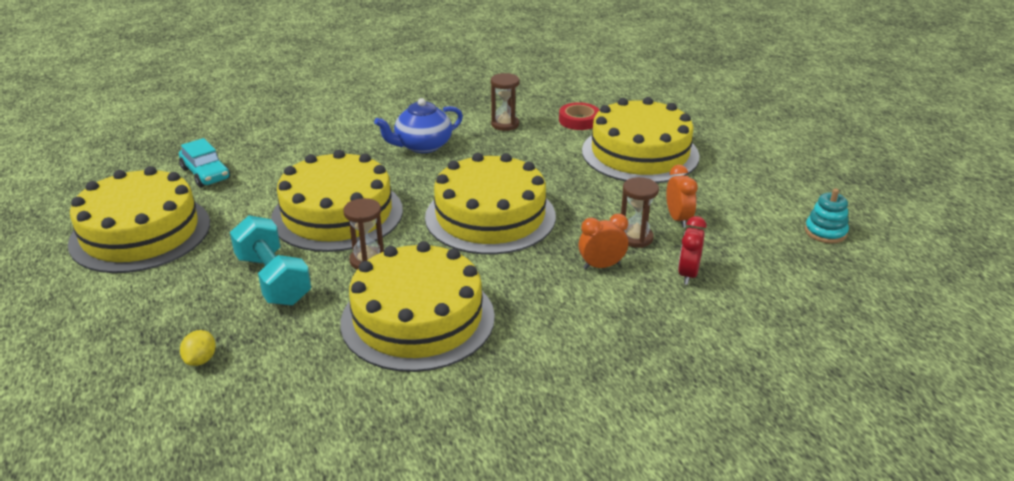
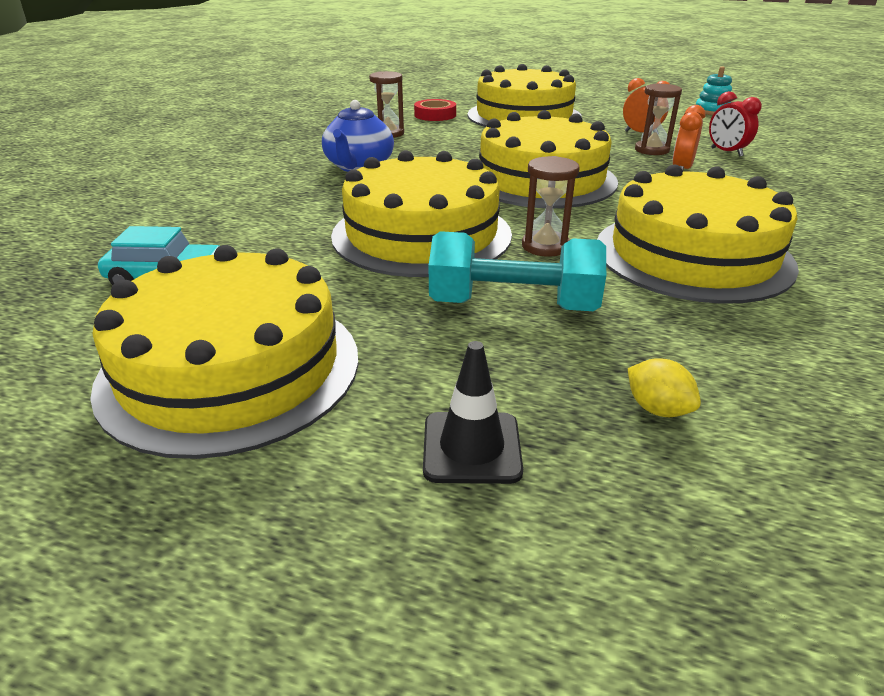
camera: 50 degrees left, 0 degrees up
(127, 319) = (471, 447): none -> black traffic cone

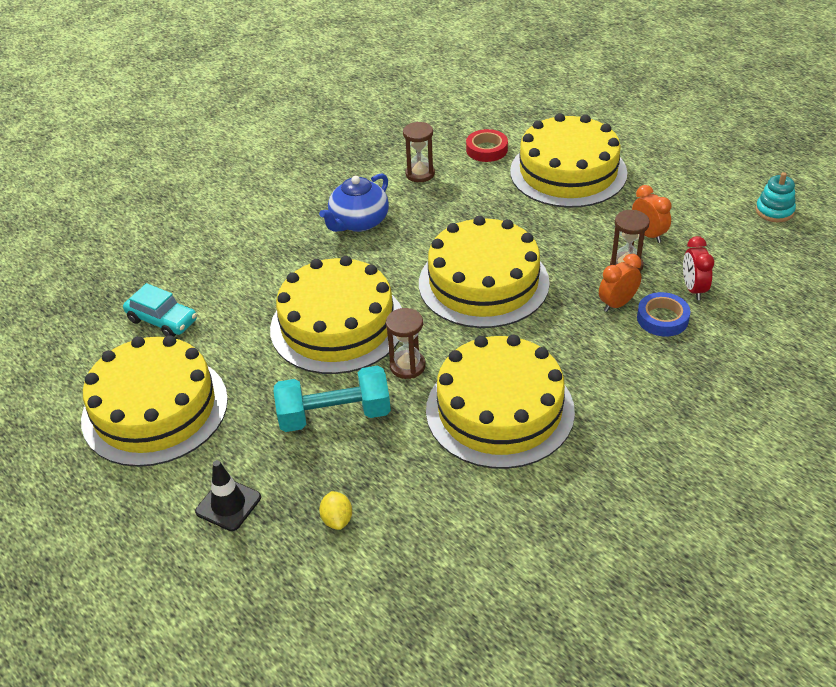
camera: 30 degrees right, 10 degrees up
(513, 306) = (334, 415): turquoise dumbbell -> turquoise dumbbell turned 45 degrees counterclockwise
(732, 170) = (662, 318): none -> blue tape

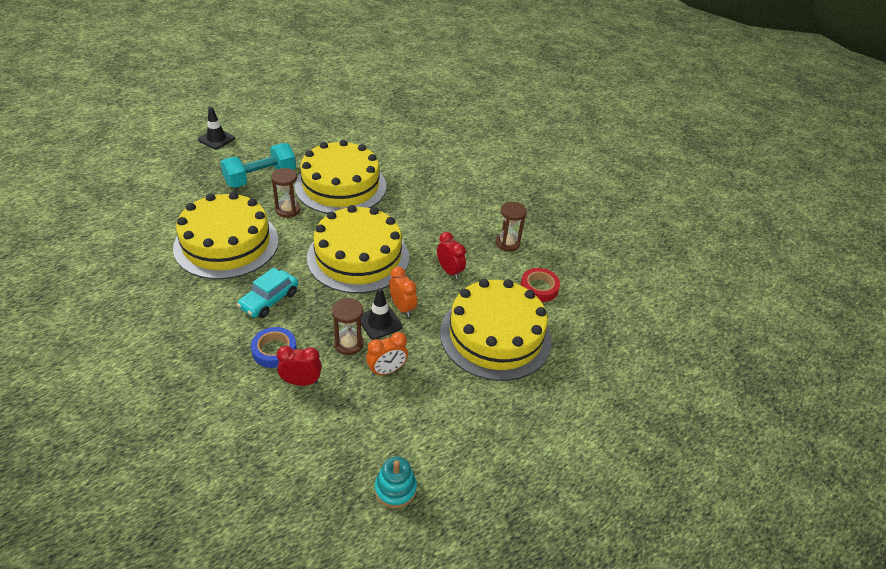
camera: 90 degrees right, 0 degrees up
(155, 409) = (300, 120): yellow cake -> none
(162, 320) = (373, 124): turquoise car -> turquoise car (269, 300)
(334, 415) = (260, 178): turquoise dumbbell -> turquoise dumbbell turned 60 degrees clockwise
(337, 519) = (182, 172): yellow lemon -> none
(358, 222) = (450, 205): blue teapot -> none
(483, 210) = (449, 271): none -> red clock
(585, 249) = (379, 322): none -> black traffic cone
(617, 304) = (303, 327): orange clock -> orange clock (402, 307)

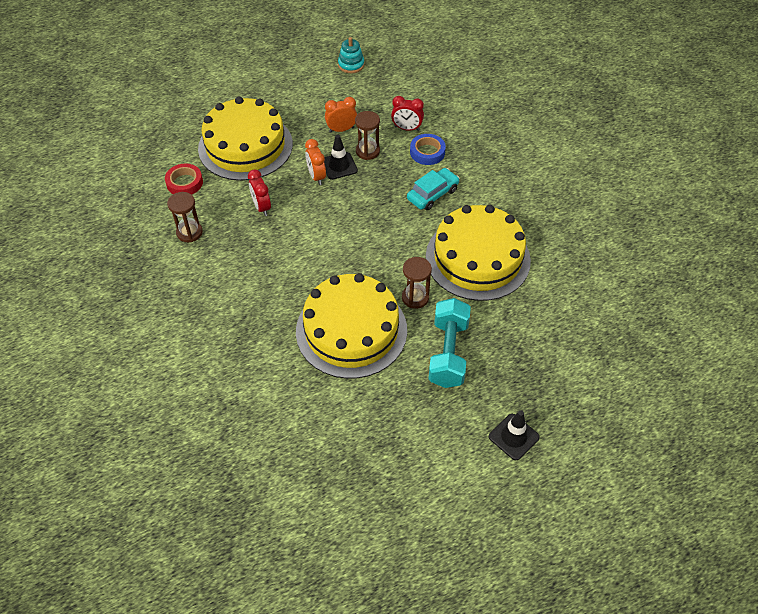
camera: 165 degrees left, 10 degrees up
(260, 178) = (448, 353): turquoise dumbbell -> turquoise dumbbell turned 60 degrees counterclockwise
(358, 257) = (346, 230): yellow cake -> none

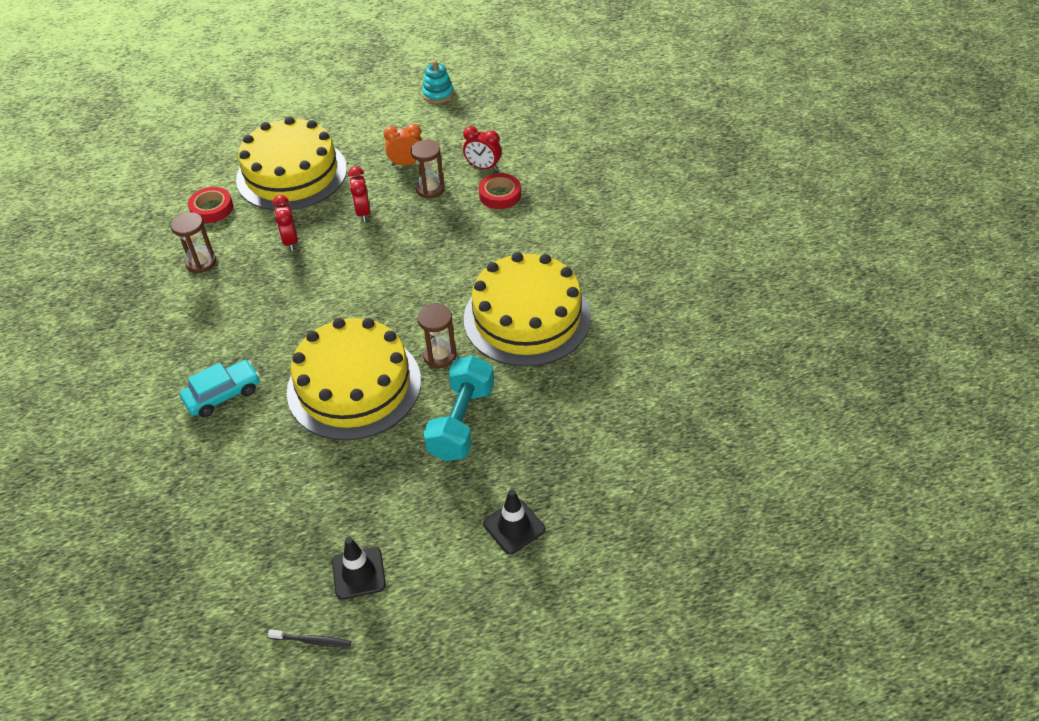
camera: 10 degrees right, 5 degrees down
(316, 176) = (363, 212): orange clock -> red clock
(339, 166) = (392, 203): black traffic cone -> black traffic cone (359, 573)
(377, 551) = (312, 641): none -> black toothbrush
(427, 152) = (500, 195): blue tape -> red tape
(432, 194) = (493, 242): turquoise car -> turquoise car (223, 394)

